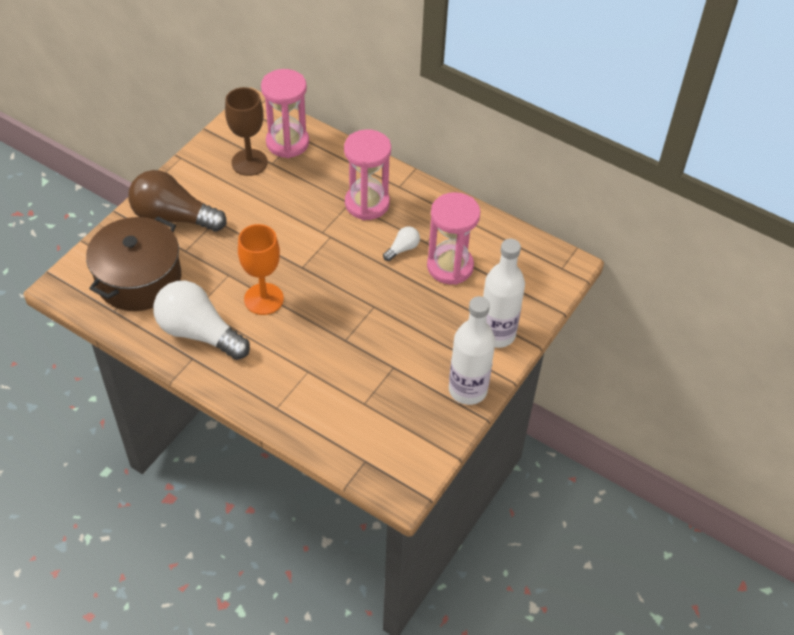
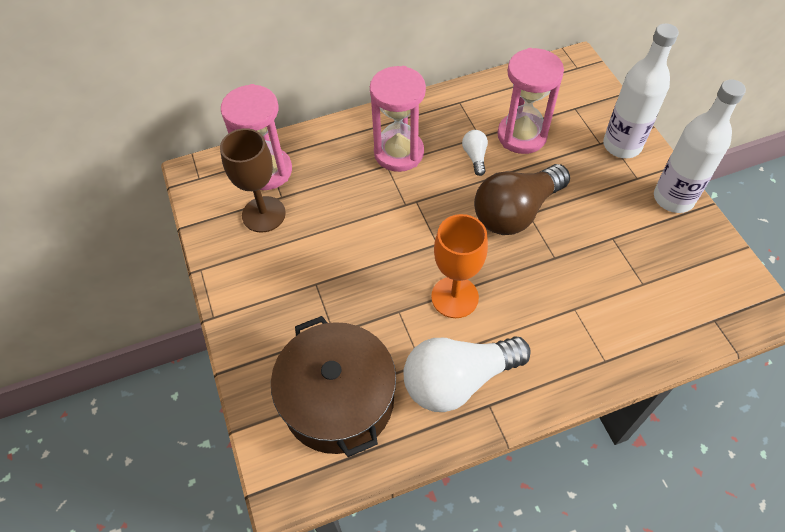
camera: 50 degrees left, 5 degrees up
(173, 217) = (278, 320): brown light bulb -> brown light bulb (516, 212)

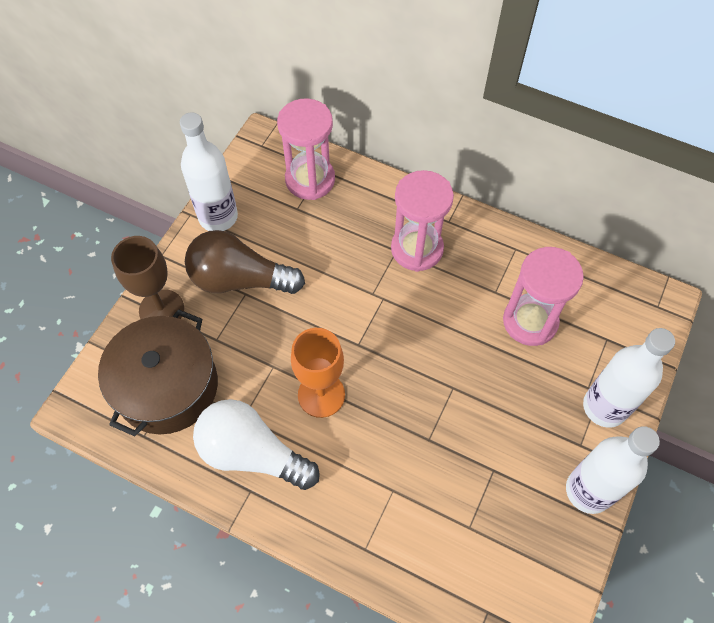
camera: 45 degrees right, 5 degrees up
(226, 252) = (218, 217): none -> white bottle
(263, 214) = (271, 211): brown goblet -> brown goblet (161, 309)
(475, 157) = (470, 304): white light bulb -> none
(516, 212) = (445, 377): brown light bulb -> brown light bulb (240, 279)

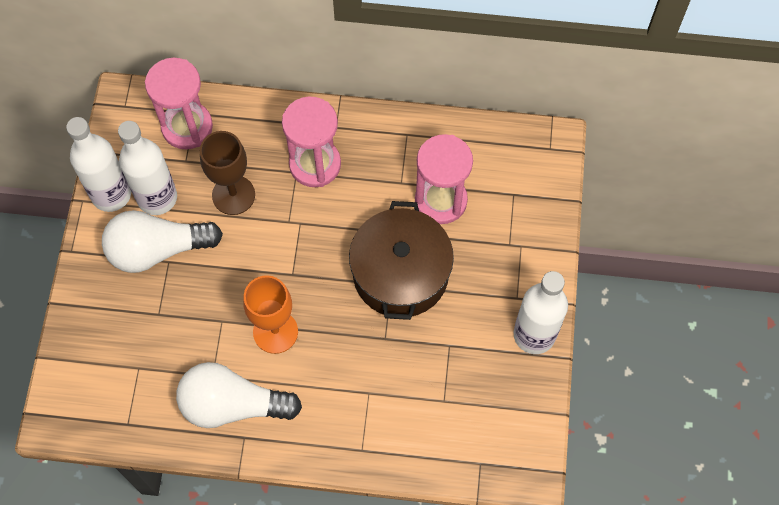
camera: 20 degrees left, 5 degrees up
(161, 309) = (94, 303): brown goblet -> brown goblet (233, 195)
(167, 386) = (130, 373): brown pot -> brown pot (400, 273)
(240, 279) = (158, 249): brown light bulb -> white light bulb
(604, 407) = (528, 257): white bottle -> white bottle (157, 198)

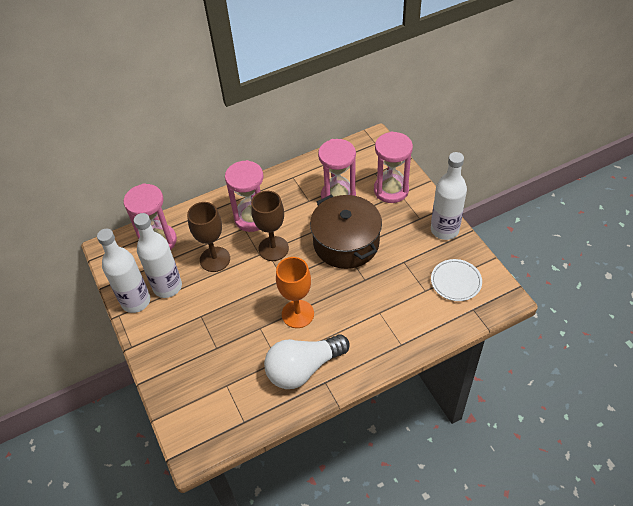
camera: 30 degrees left, 15 degrees down
(158, 249) = (189, 313): white light bulb -> none
(310, 224) = (273, 248): none -> brown goblet
(489, 414) = (456, 282): none -> white plate
(513, 233) = (391, 190): none -> pink hourglass

